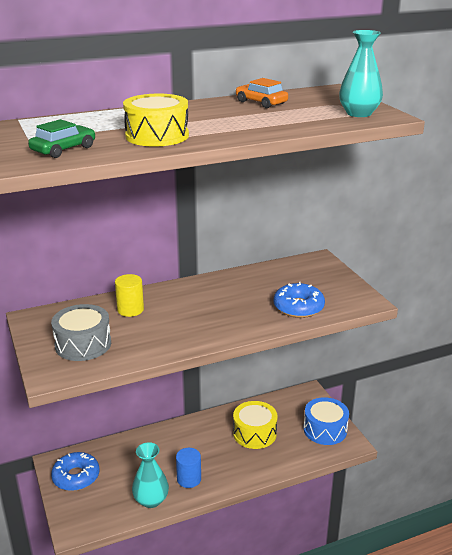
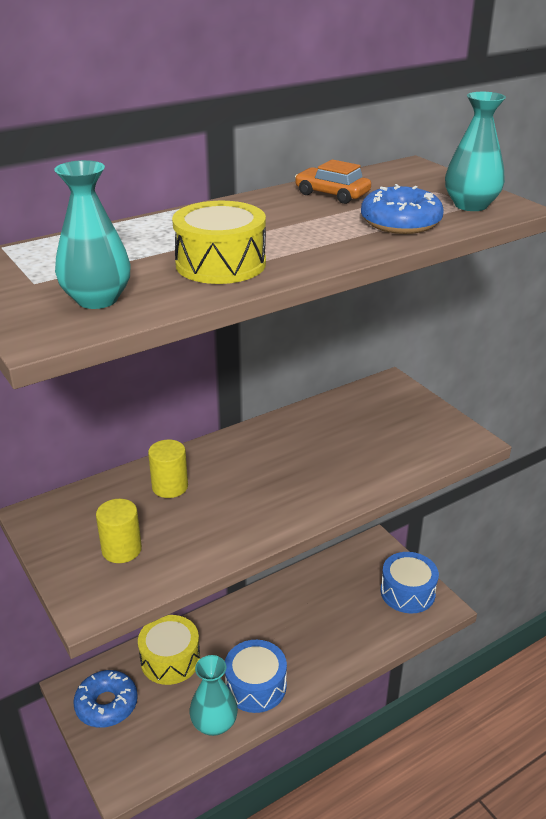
camera: 10 degrees left, 5 degrees up
(63, 149) = (97, 299): green car -> turquoise vase
(83, 344) = (121, 549): grey drum -> yellow cylinder
(189, 479) = (255, 686): blue cylinder -> blue drum
(254, 433) = (322, 609): yellow drum -> yellow drum (170, 659)
(298, 307) = (389, 458): blue donut -> blue donut (400, 222)

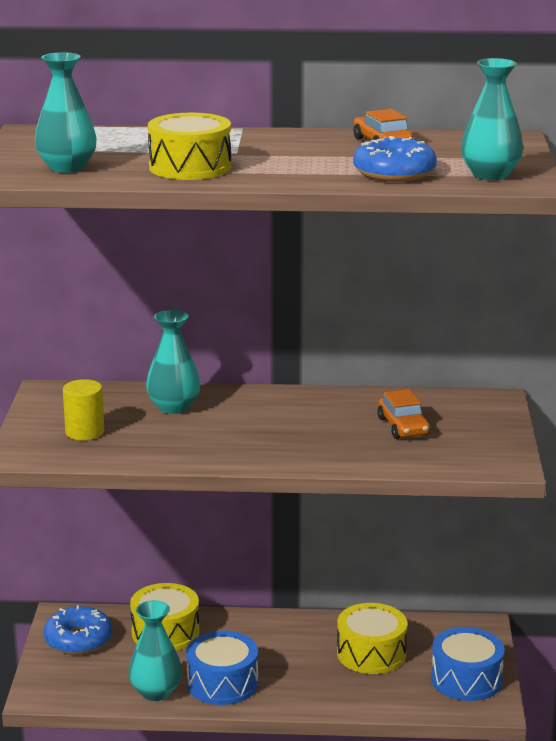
camera: 35 degrees right, 10 degrees down
(170, 486) = (174, 407): yellow cylinder -> turquoise vase
(330, 602) = (371, 653): none -> yellow drum
(363, 433) = (403, 426): none -> orange car

